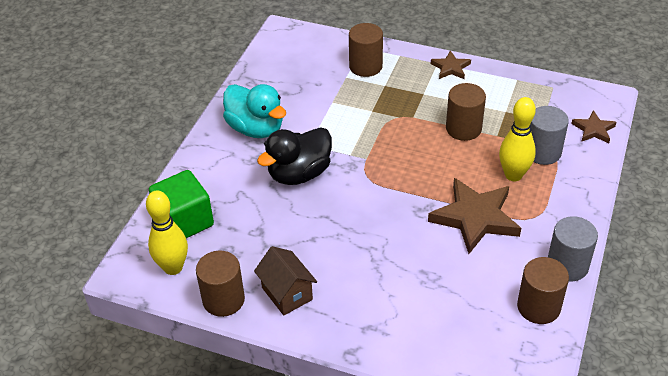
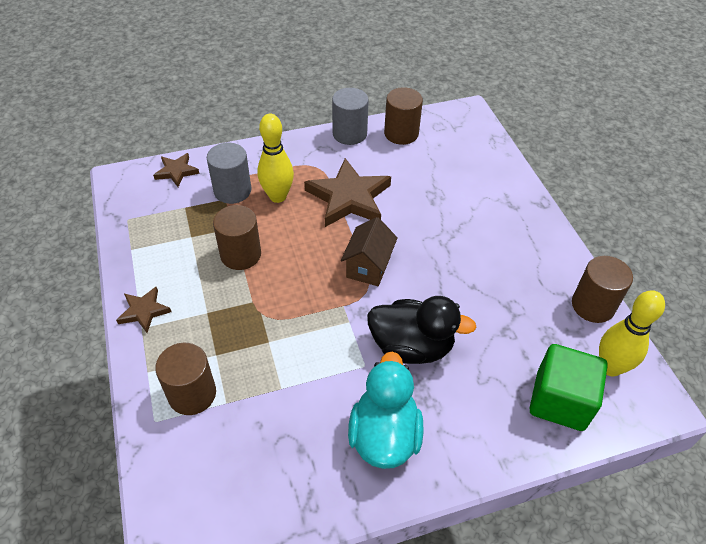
camera: 130 degrees left, 5 degrees up
(287, 293) = (540, 268): brown house -> brown house (368, 267)

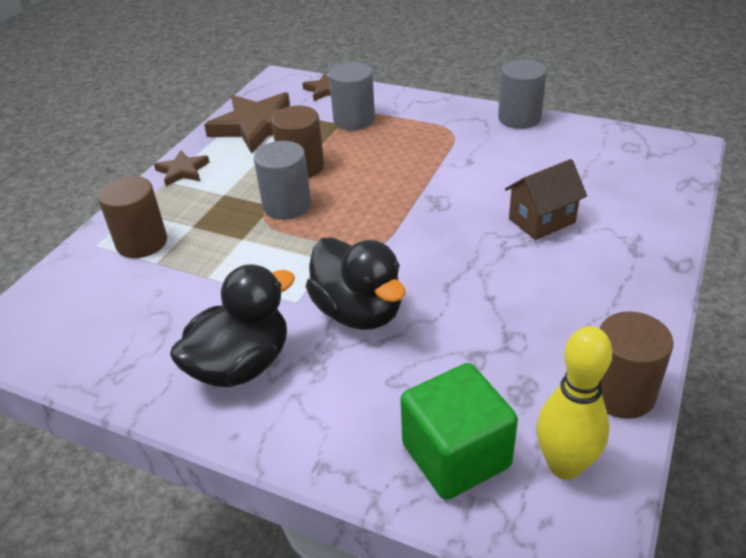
camera: 45 degrees right, 10 degrees down
(269, 294) = (287, 205): none -> grey cylinder
(278, 196) = (387, 139): yellow bowling pin -> none
(349, 198) = (453, 167): brown star -> brown star (257, 126)
(368, 267) = (401, 228): brown house -> brown house (542, 221)
(384, 435) = (241, 365): turquoise duck -> black duck
(401, 133) = (577, 137): brown cylinder -> none

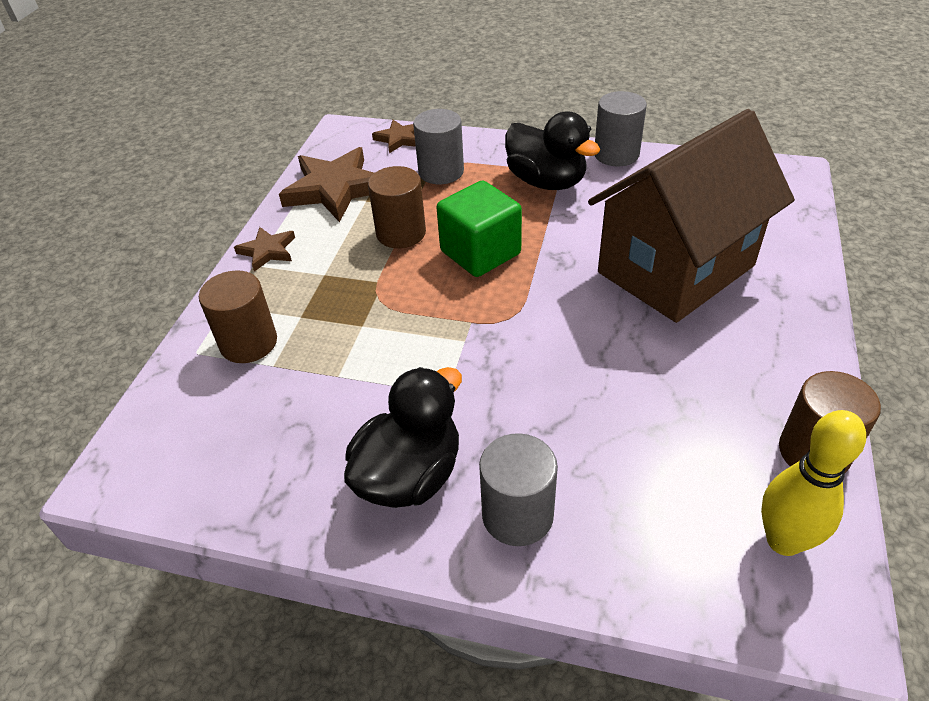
camera: 10 degrees left, 5 degrees up
(287, 205) = (399, 280): grey cylinder -> grey cylinder (517, 515)
(358, 312) = (517, 396): black duck -> black duck (546, 182)
(456, 455) = (671, 546): green cube -> green cube (480, 253)
(542, 221) = (676, 269): brown house -> brown house, size x2.27

